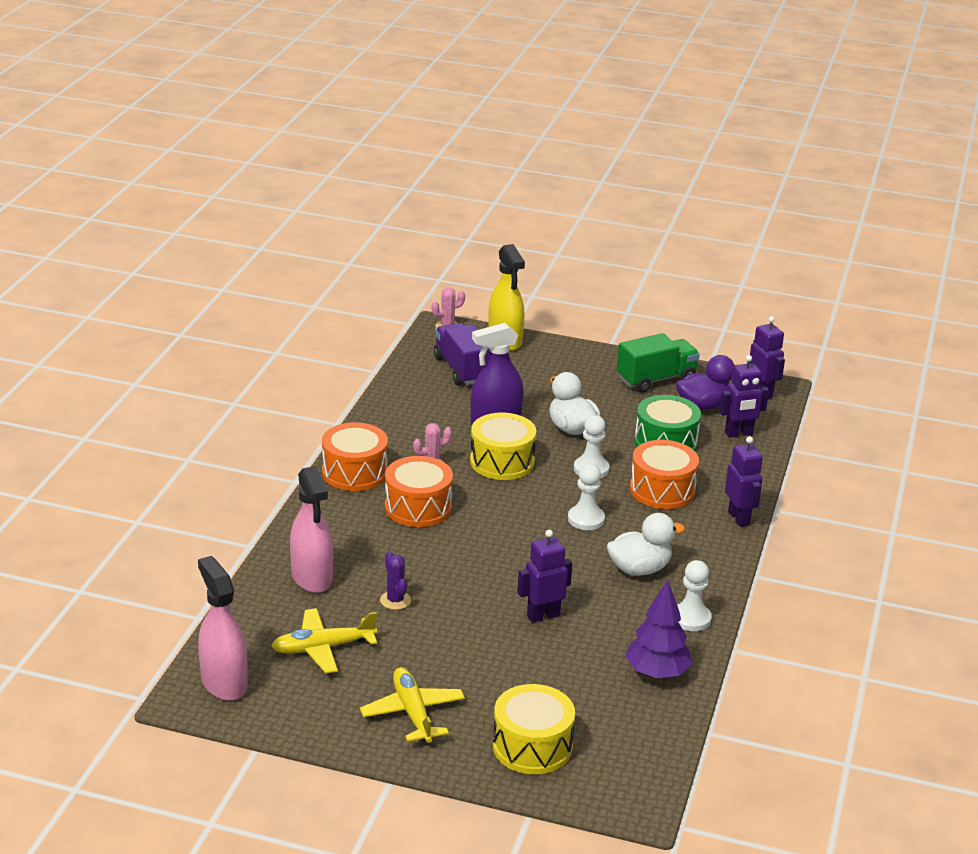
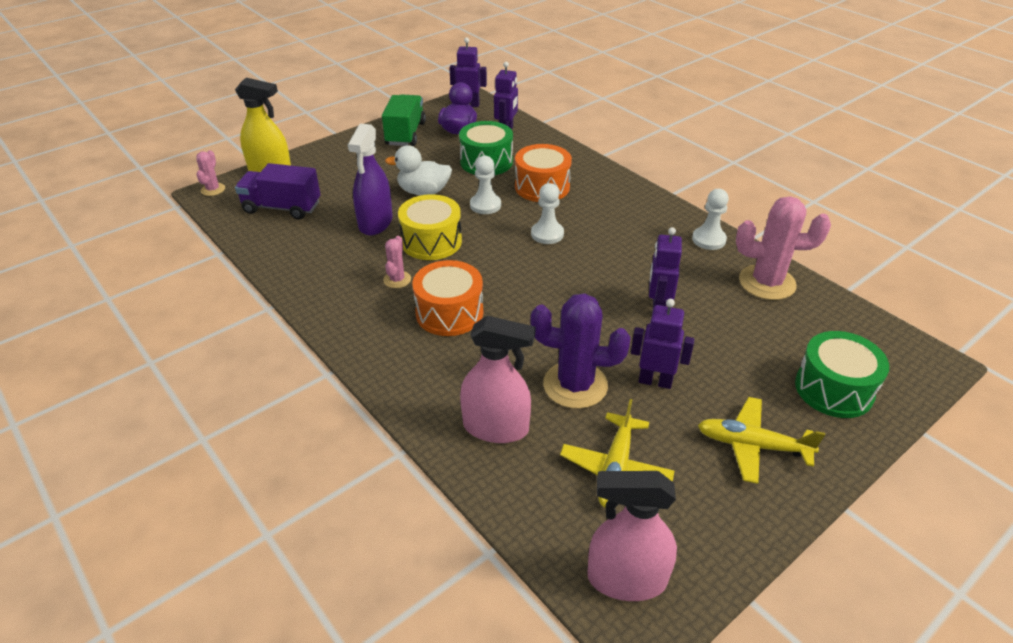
camera: 55 degrees left, 10 degrees up
(354, 472) = (359, 328): orange drum -> none
(395, 600) = (575, 385): purple cactus -> purple cactus, size x2.00
(532, 746) = (834, 389): yellow drum -> green drum
(639, 569) = (631, 236): white duck -> none
(657, 673) = (767, 282): purple tree -> pink cactus
(739, 518) = (604, 171): purple robot -> purple robot (655, 381)

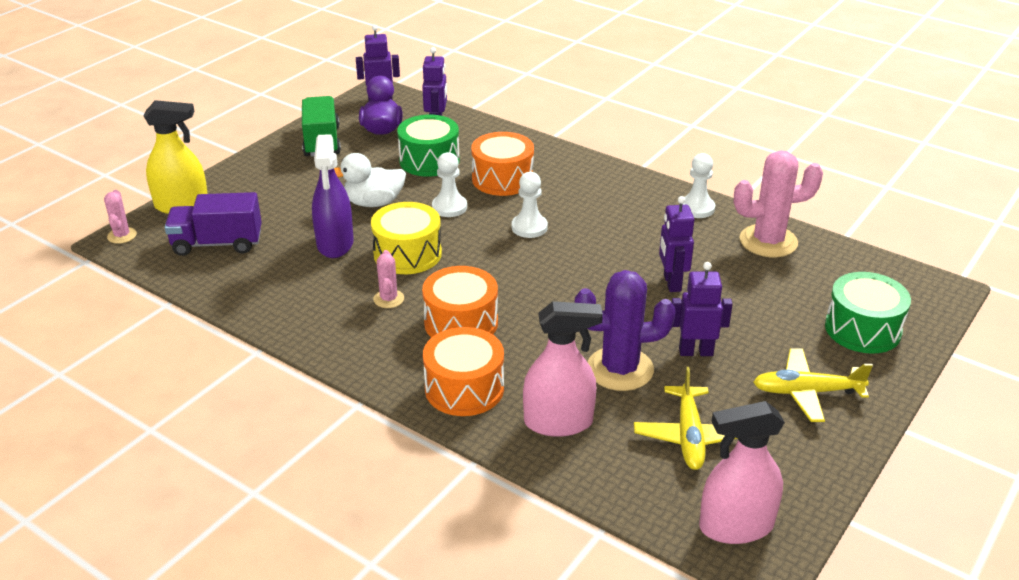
camera: 15 degrees left, 5 degrees down
(425, 376) = (464, 388): none -> orange drum

